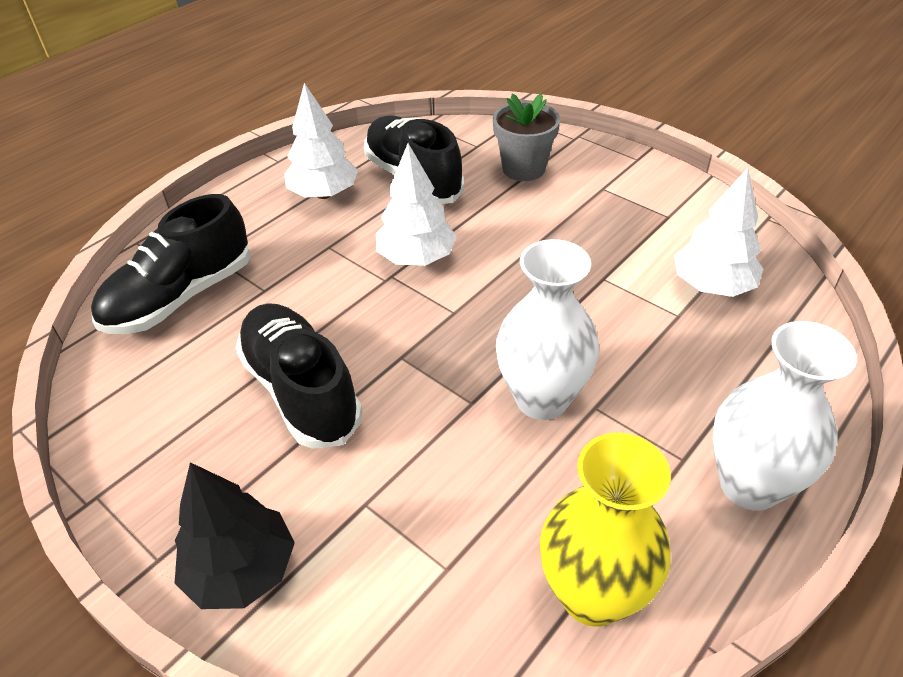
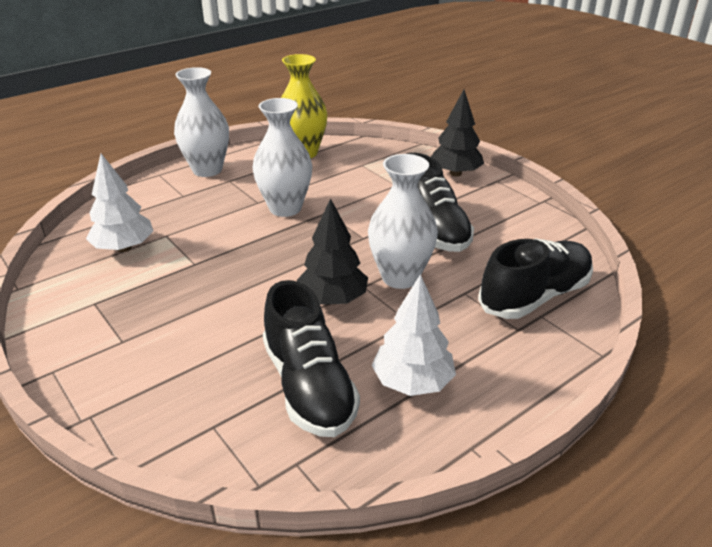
camera: 170 degrees left, 10 degrees down
(342, 298) = (400, 277): none -> white vase
(416, 258) = (333, 299): white tree -> black tree
(523, 169) = (182, 379): grey flower pot -> none

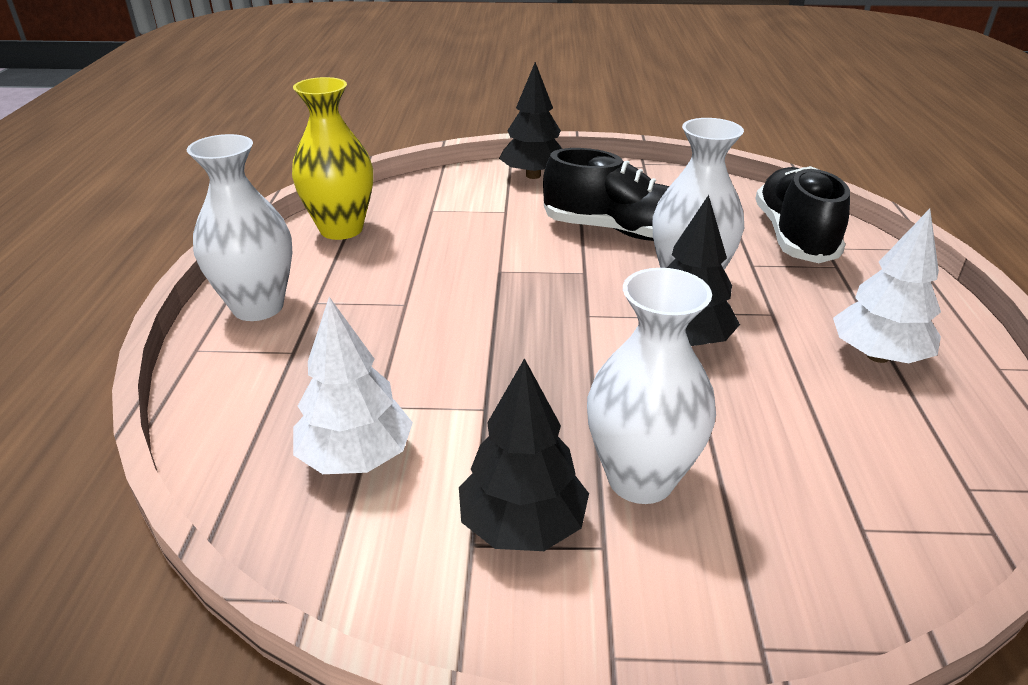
camera: 50 degrees left, 0 degrees up
(117, 311) = (522, 525): none -> black tree
(285, 208) = (450, 292): white vase -> white vase (640, 479)
(309, 386) = (836, 423): black shoe -> none

